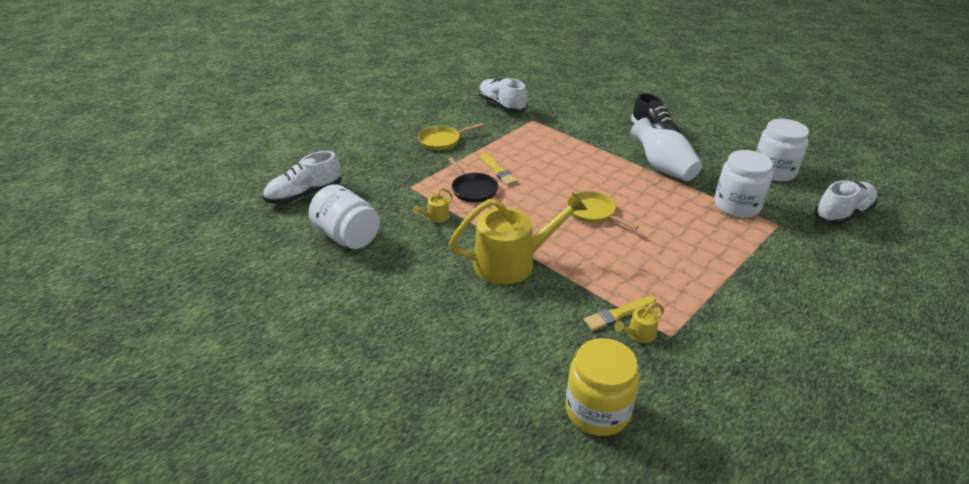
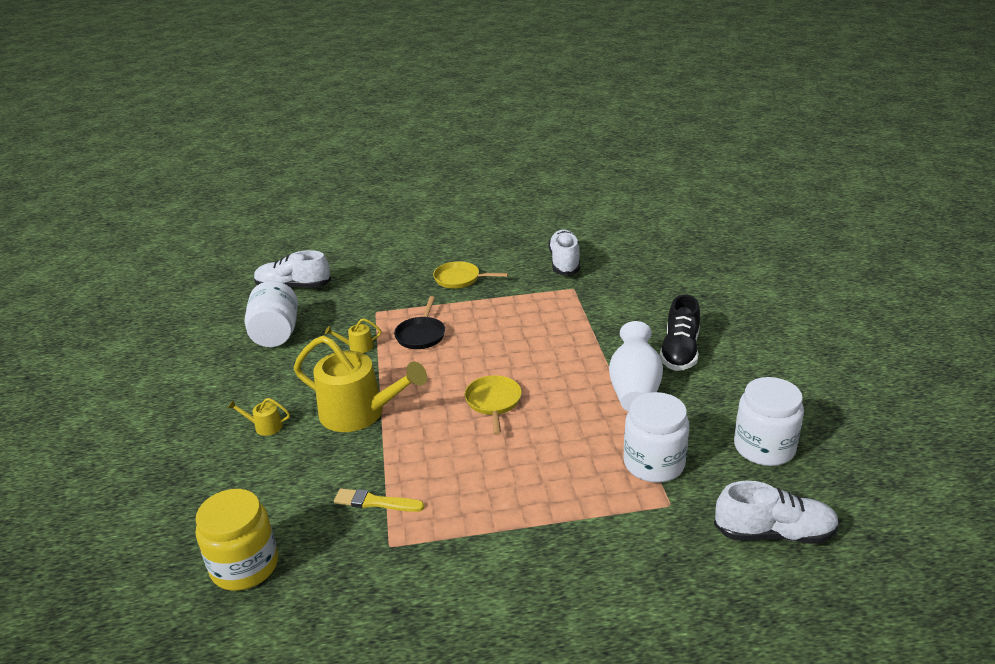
camera: 40 degrees right, 5 degrees down
(498, 171) = (467, 326): yellow brush -> none
(639, 334) = (366, 528): yellow watering can -> yellow watering can (265, 426)

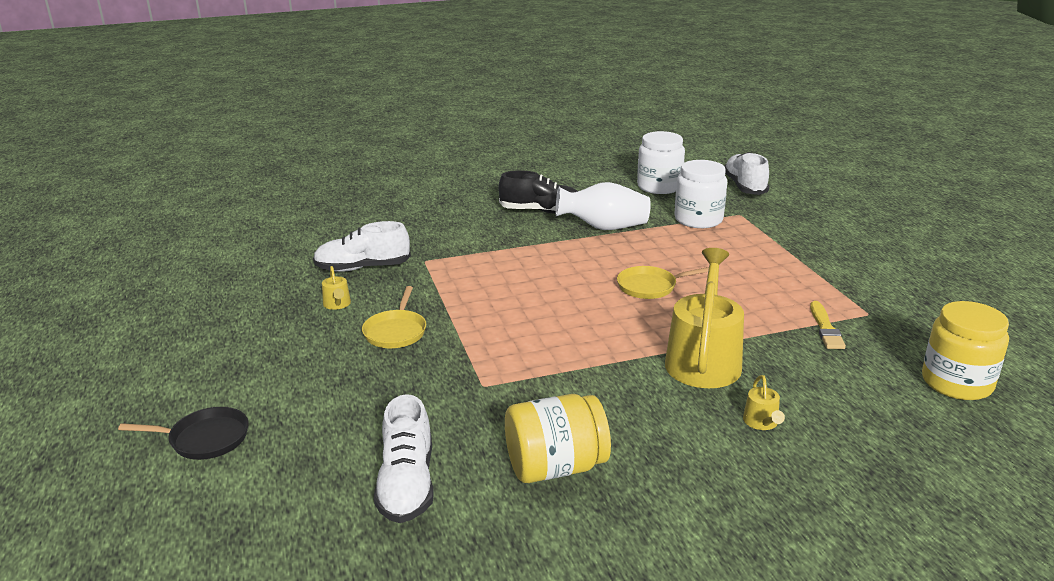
camera: 100 degrees left, 5 degrees down
(276, 334) = (555, 467): white jar -> yellow jar
(358, 347) = (572, 385): yellow watering can -> yellow watering can (337, 304)
(421, 335) = (536, 342): black pan -> black pan (205, 439)

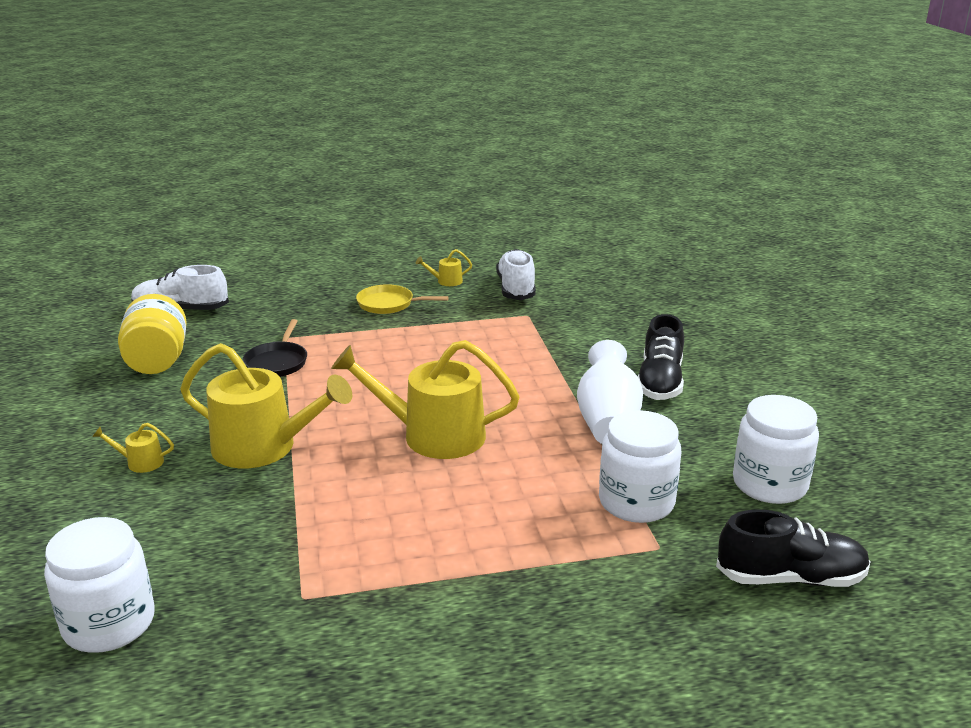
camera: 95 degrees right, 0 degrees up
(205, 439) = (276, 252): black pan -> black pan (277, 362)
(650, 287) = (434, 435): yellow pan -> yellow watering can
(744, 187) = (790, 578): white shoe -> black shoe
(825, 328) = (284, 547): yellow brush -> none
(956, 383) = (109, 623): yellow jar -> white jar

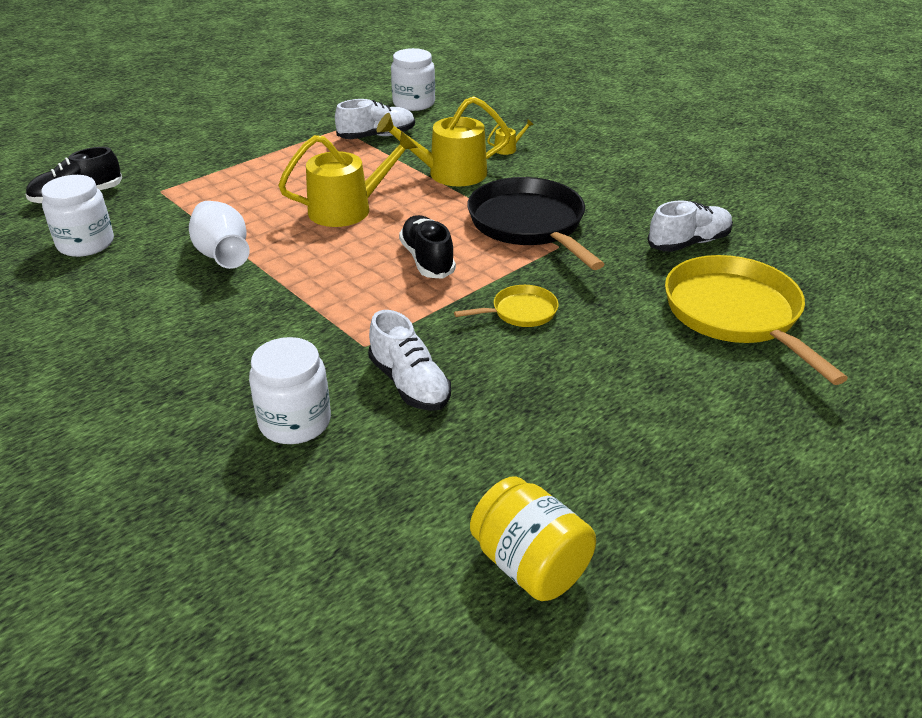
camera: 150 degrees right, 10 degrees up
(157, 361) = (617, 200): yellow jar -> yellow jar (530, 564)
(250, 266) = (736, 314): none -> yellow pan
(268, 553) = (376, 136): none -> white shoe
(277, 362) = (529, 224): black pan -> black pan, size x2.08
(446, 281) = (500, 368): yellow watering can -> none
(636, 502) = (181, 209): white jar -> white jar (295, 422)
(660, 382) = (188, 304): black shoe -> black shoe (427, 260)

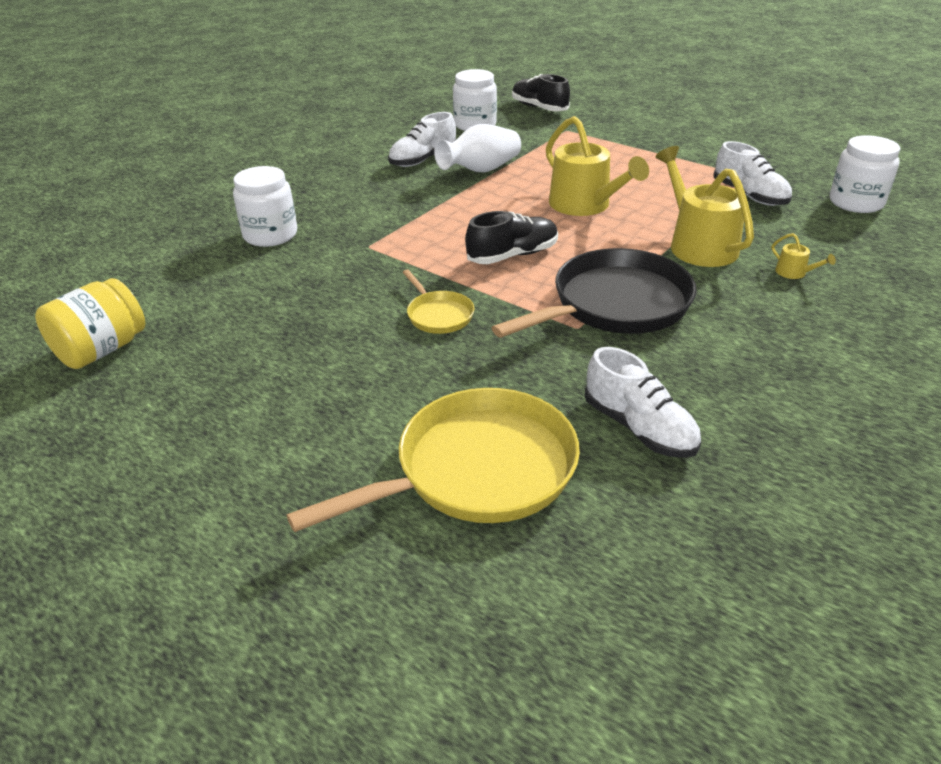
camera: 80 degrees right, 0 degrees up
(409, 384) = (318, 272): white shoe -> white shoe (423, 160)

